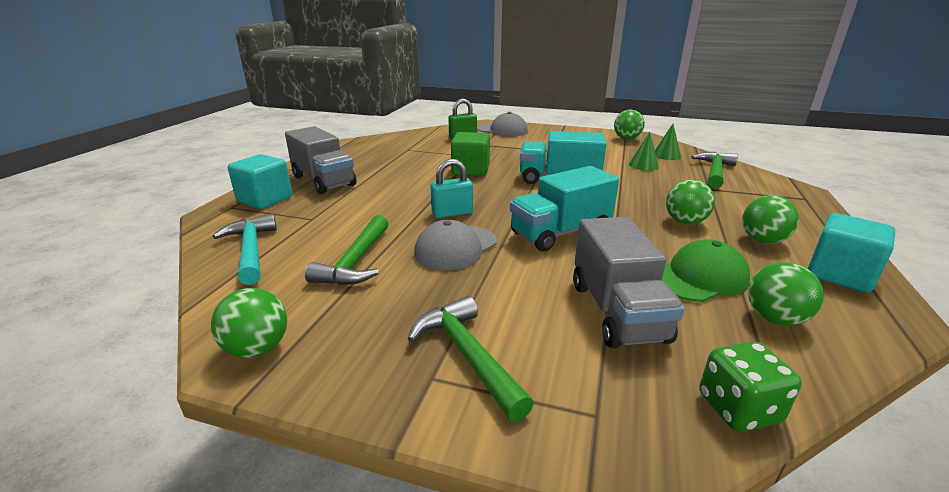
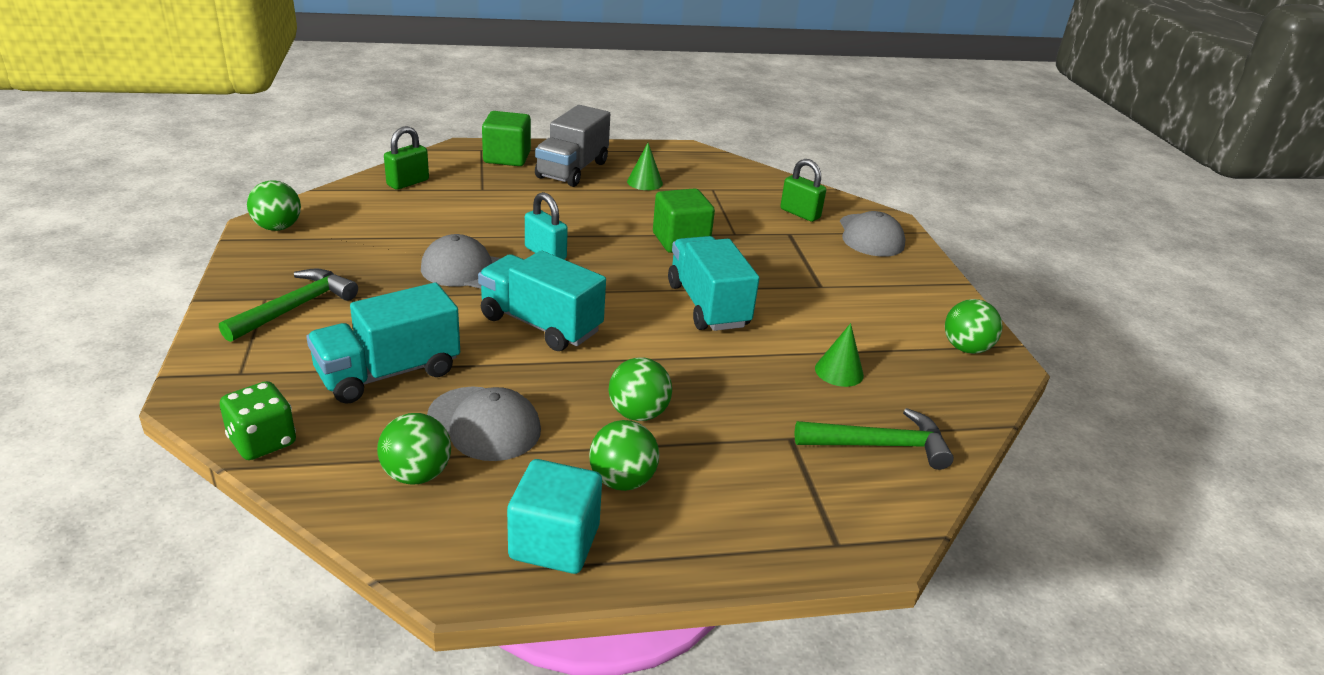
camera: 60 degrees right, 5 degrees up
(251, 250) = (408, 182): turquoise hammer -> green padlock
(265, 199) = (507, 157): turquoise cube -> green cube
(356, 261) = (414, 230): green hammer -> none
(617, 311) = (388, 373): grey truck -> turquoise truck
(666, 155) = (917, 393): green cone -> green cone (645, 182)
(699, 277) = (484, 424): green cap -> grey cap

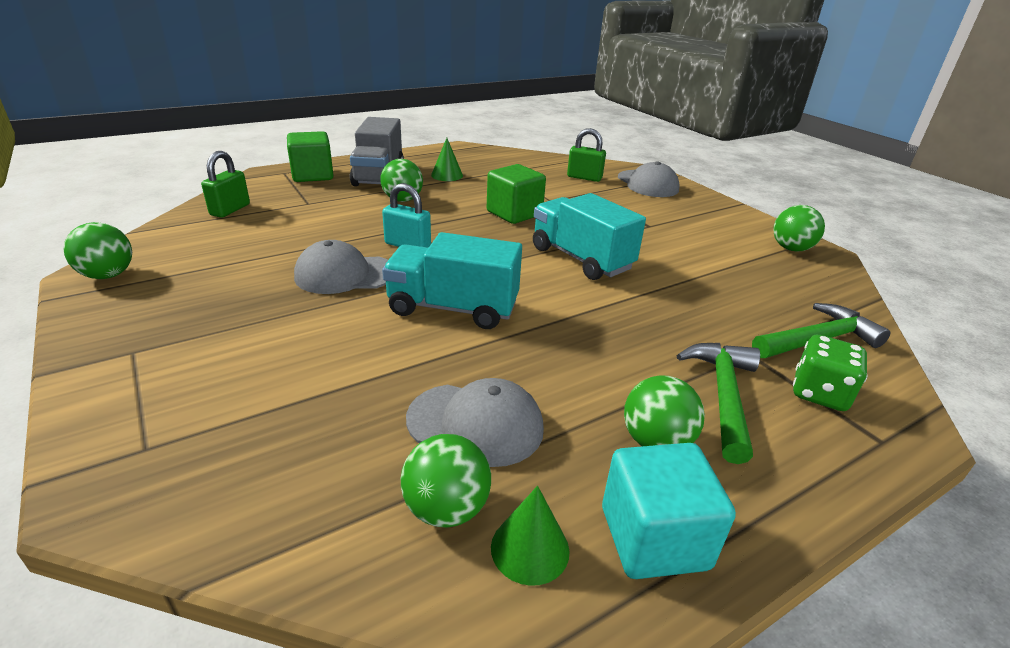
camera: 20 degrees left, 0 degrees up
(262, 442) = (225, 531): green dice -> green dice (819, 393)
(295, 308) = (176, 353): green hammer -> green hammer (723, 396)
(388, 373) = (332, 397): turquoise truck -> none
(638, 413) = (610, 369): green ball -> green ball (402, 200)
(839, 371) = (728, 287): green cone -> green cone (530, 548)

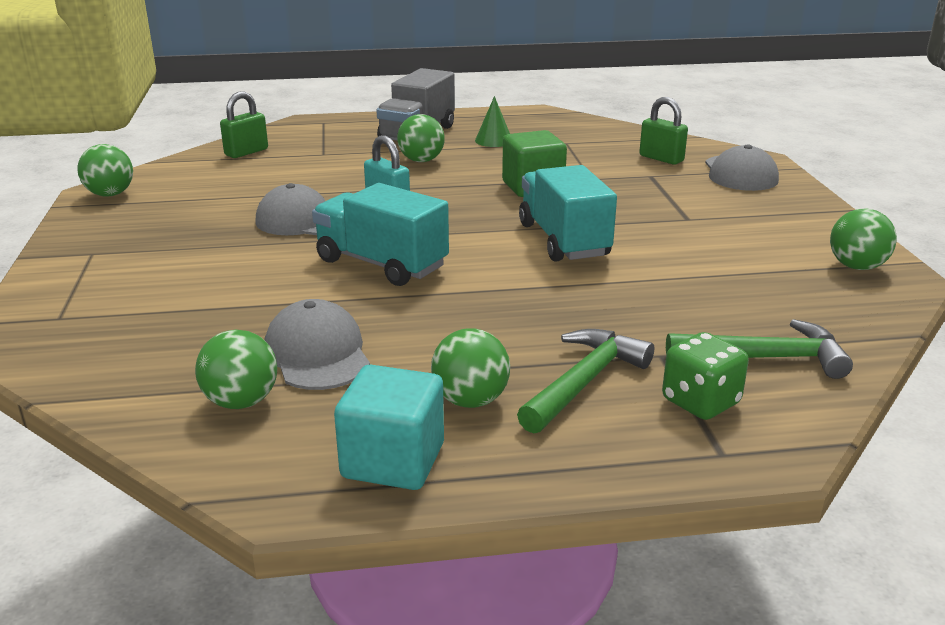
camera: 25 degrees right, 5 degrees down
(312, 175) = (349, 127): green cube -> none
(475, 424) = (317, 353): grey cap -> grey cap turned 150 degrees counterclockwise
(530, 548) = (282, 441): green cone -> none

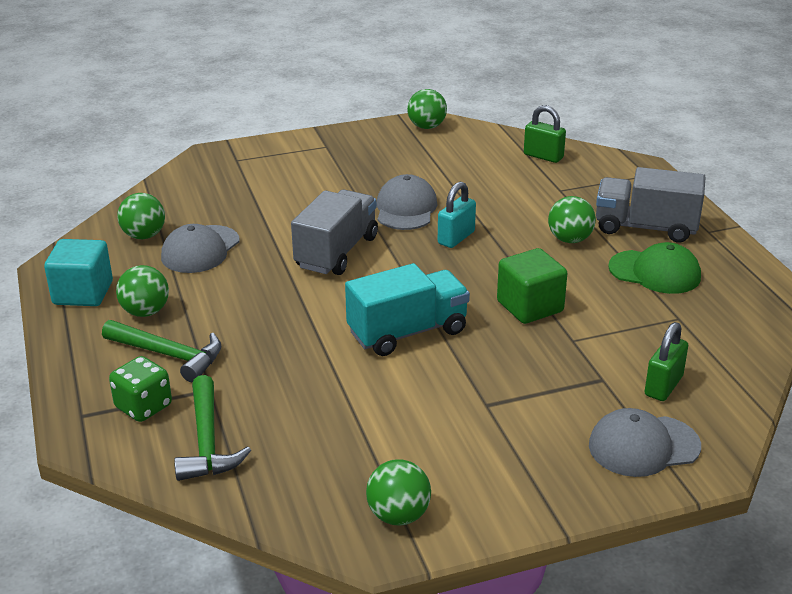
camera: 80 degrees right, 5 degrees up
(317, 353) = (200, 249): grey cap -> grey cap turned 150 degrees clockwise
(381, 264) = (337, 252): turquoise truck -> grey truck
(493, 140) = (655, 272): green cone -> green cap

